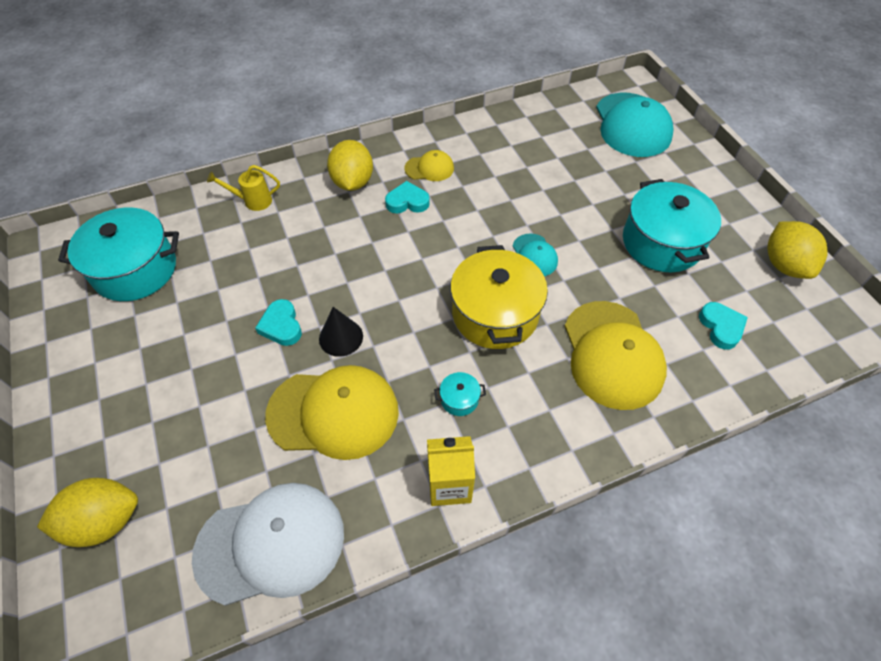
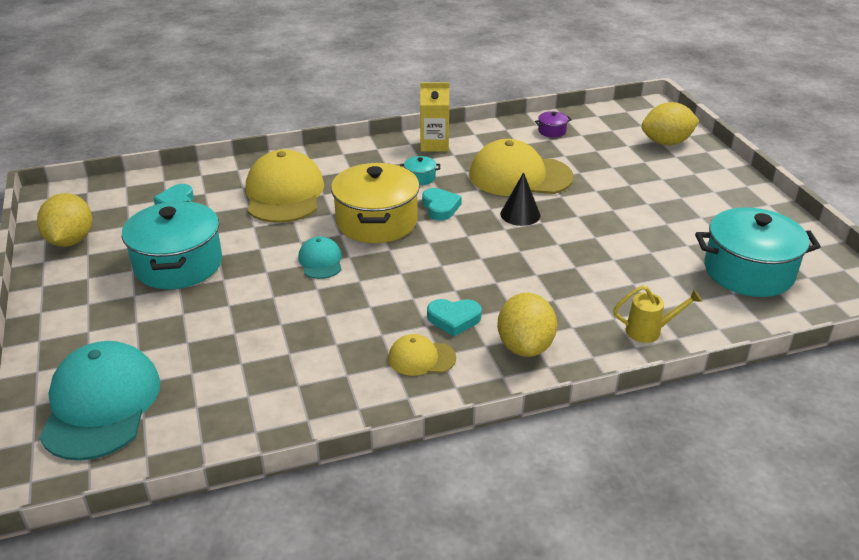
camera: 175 degrees left, 20 degrees down
(271, 543) = (552, 131): white cap -> purple pot
(281, 326) = (577, 224): turquoise heart -> turquoise heart (440, 207)

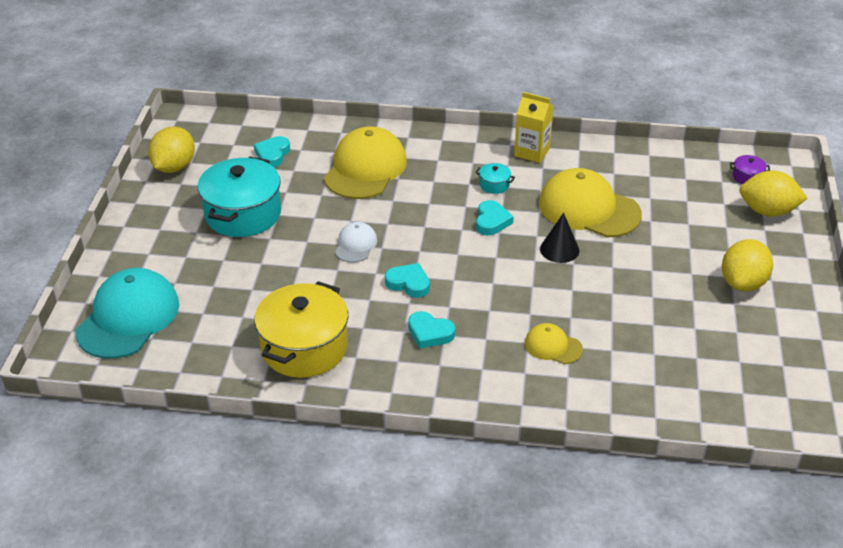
camera: 25 degrees right, 5 degrees up
(320, 261) = (355, 245): turquoise cap -> white cap
(376, 222) = (426, 220): yellow pot -> yellow pot (304, 347)
(399, 281) = (408, 283): none -> turquoise heart
(421, 358) = (380, 359): yellow cap -> yellow cap (553, 346)
(525, 346) = (471, 376): yellow lemon -> yellow lemon (743, 283)
(552, 131) = (658, 166): purple pot -> purple pot (747, 177)
(650, 331) = (590, 399): yellow watering can -> none
(748, 271) = (732, 373): turquoise pot -> none

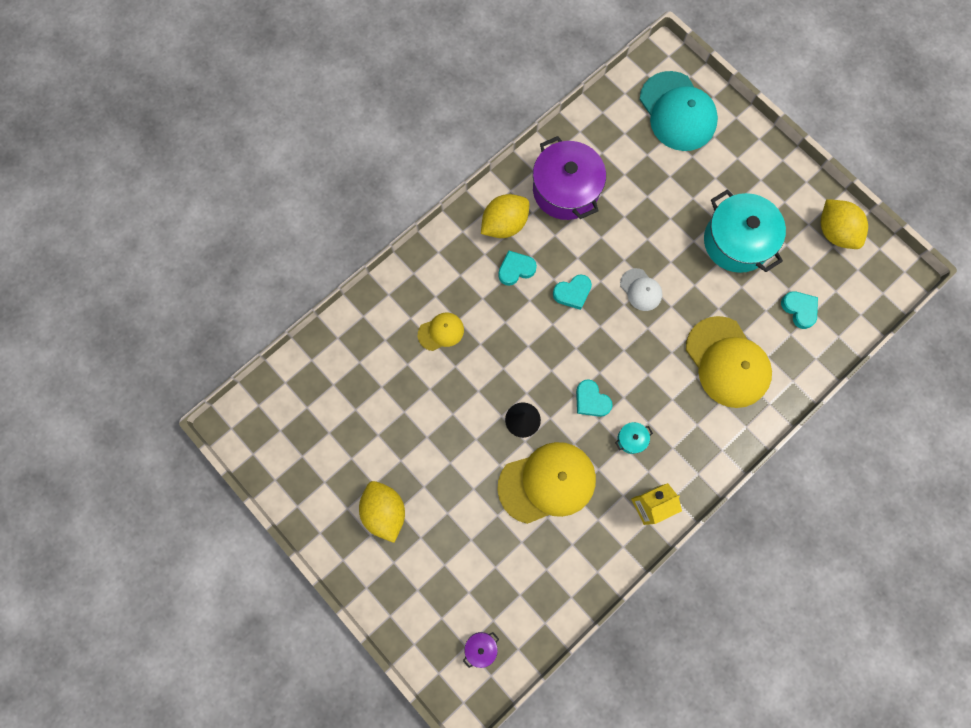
camera: 130 degrees right, 35 degrees up
(304, 347) = (565, 190): yellow pot -> purple pot
(767, 211) = (432, 616): yellow lemon -> yellow lemon (504, 224)

